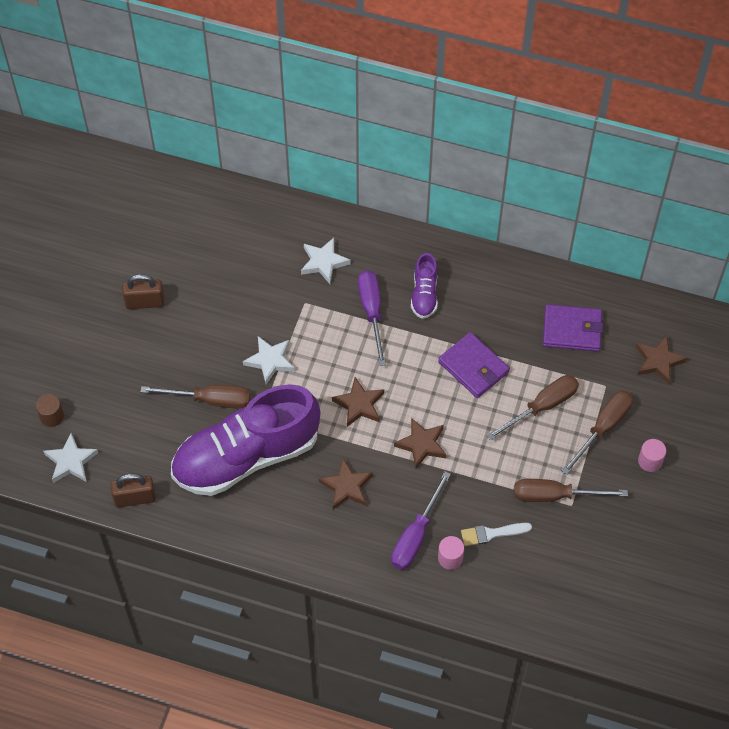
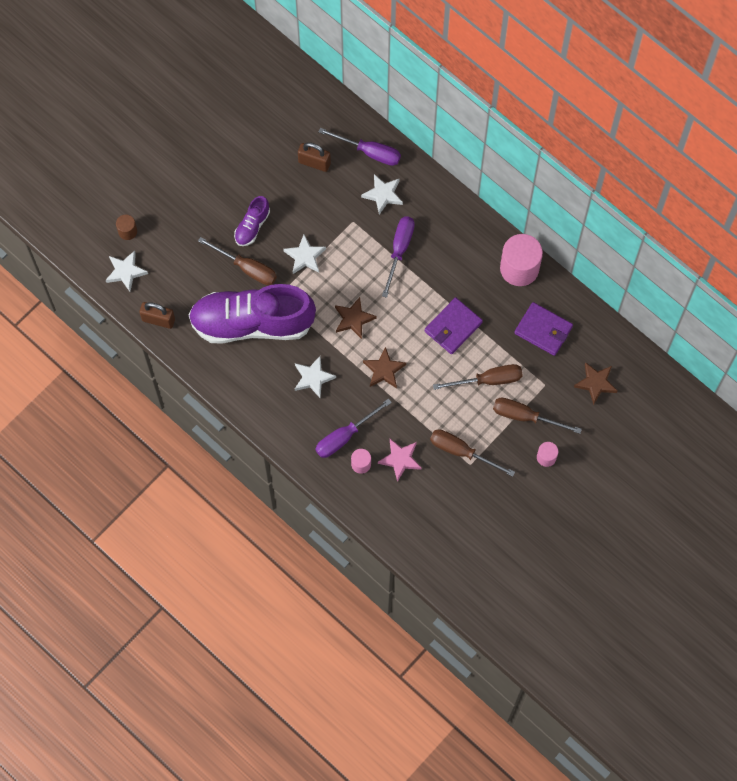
camera: 25 degrees right, 10 degrees up
(145, 302) = (235, 170): brown padlock -> brown padlock (314, 163)
(286, 225) = (369, 152): none -> purple screwdriver
(346, 487) = (313, 378): brown star -> white star
(424, 294) = (446, 253): purple shoe -> purple shoe (252, 226)
(473, 367) = (453, 327): purple wallet -> purple wallet turned 60 degrees clockwise
(492, 534) = (400, 459): white brush -> pink star
(511, 278) = (519, 268): none -> pink cylinder
(603, 428) = (525, 416): brown screwdriver -> brown screwdriver turned 135 degrees counterclockwise

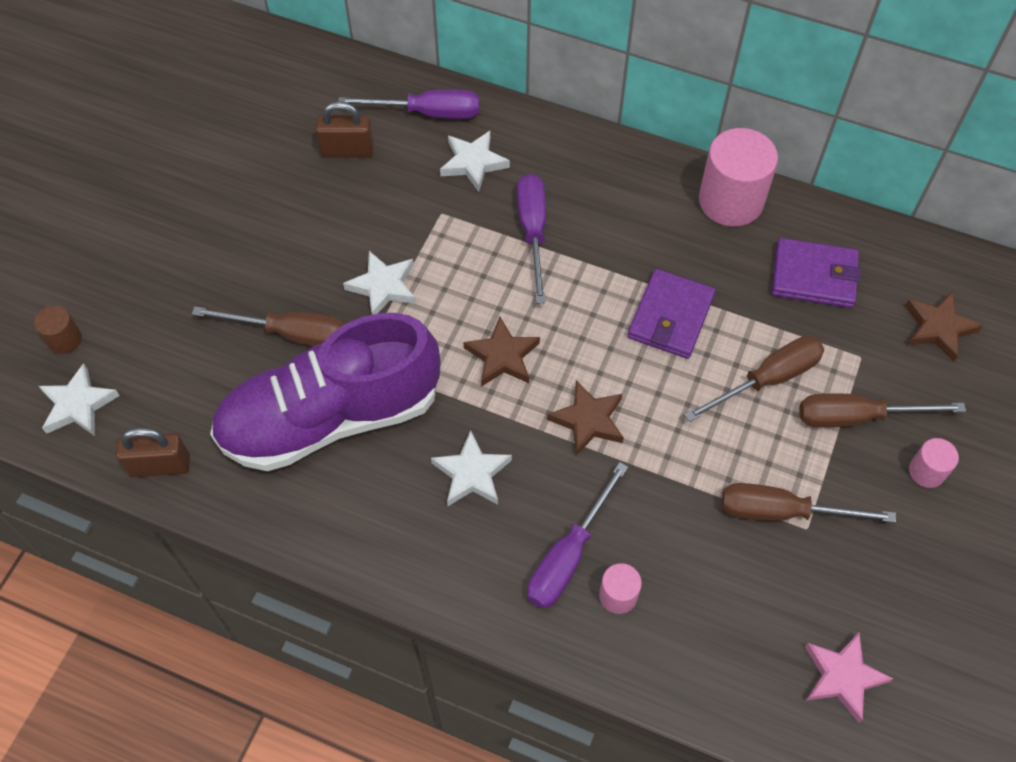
camera: 20 degrees left, 10 degrees down
(252, 226) = (279, 268): purple shoe -> none
(400, 459) = (684, 563): pink star -> pink star (842, 677)

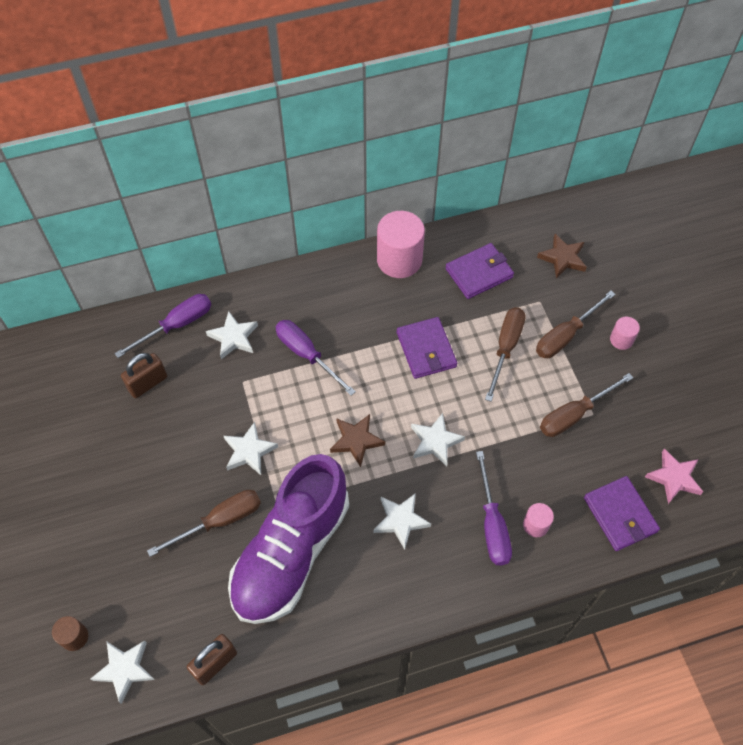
camera: 40 degrees left, 0 degrees up
(588, 420) = (435, 441): brown star -> white star
(731, 664) = (620, 515): none -> purple wallet

